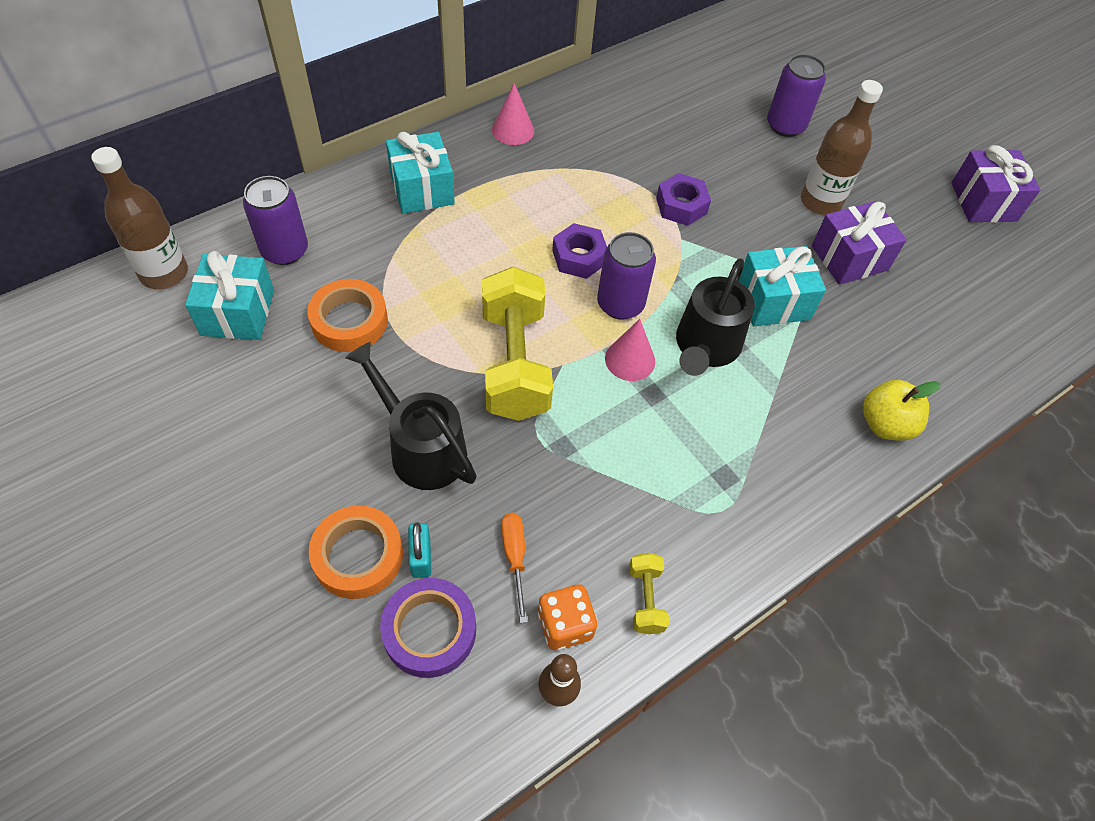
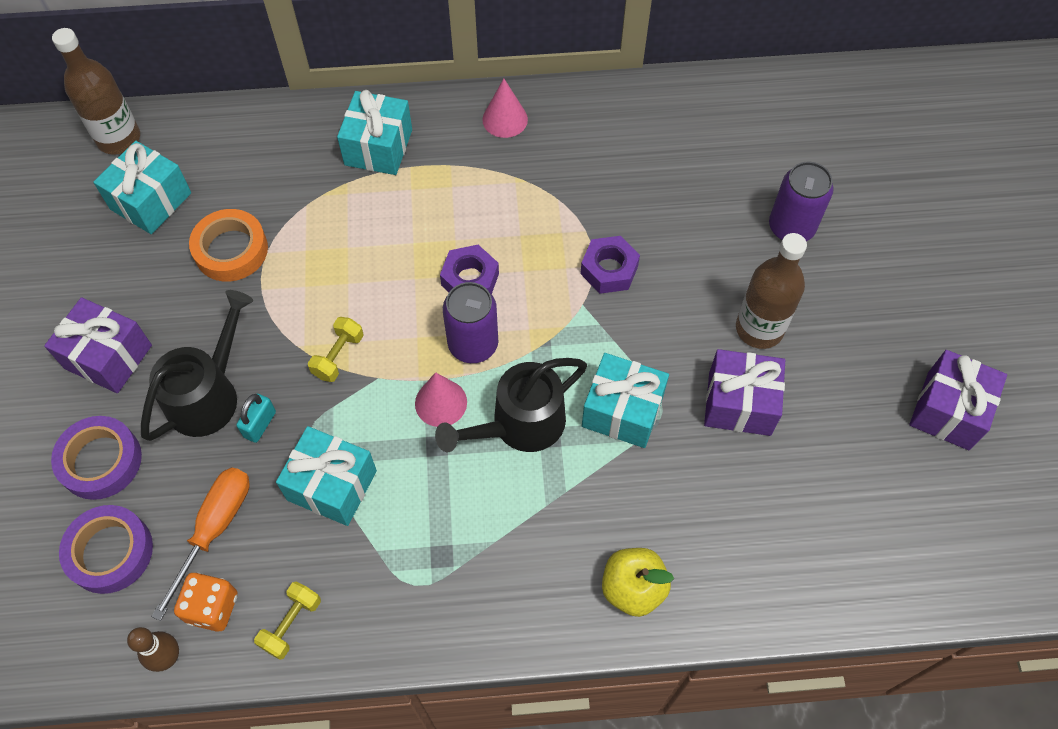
camera: 35 degrees right, 5 degrees up
(285, 250) = (224, 159): purple can -> none
(296, 462) = (108, 357): none -> purple gift
(358, 556) = (100, 461): orange tape -> purple tape
(421, 447) = (209, 394): black watering can -> black watering can turned 45 degrees clockwise
(421, 557) = (145, 488): turquoise padlock -> turquoise padlock (260, 424)
(515, 363) = (338, 356): yellow dumbbell -> yellow dumbbell, size x0.44
(515, 557) = (215, 529): orange screwdriver -> orange screwdriver, size x1.52
(591, 468) = (332, 485): none -> turquoise gift

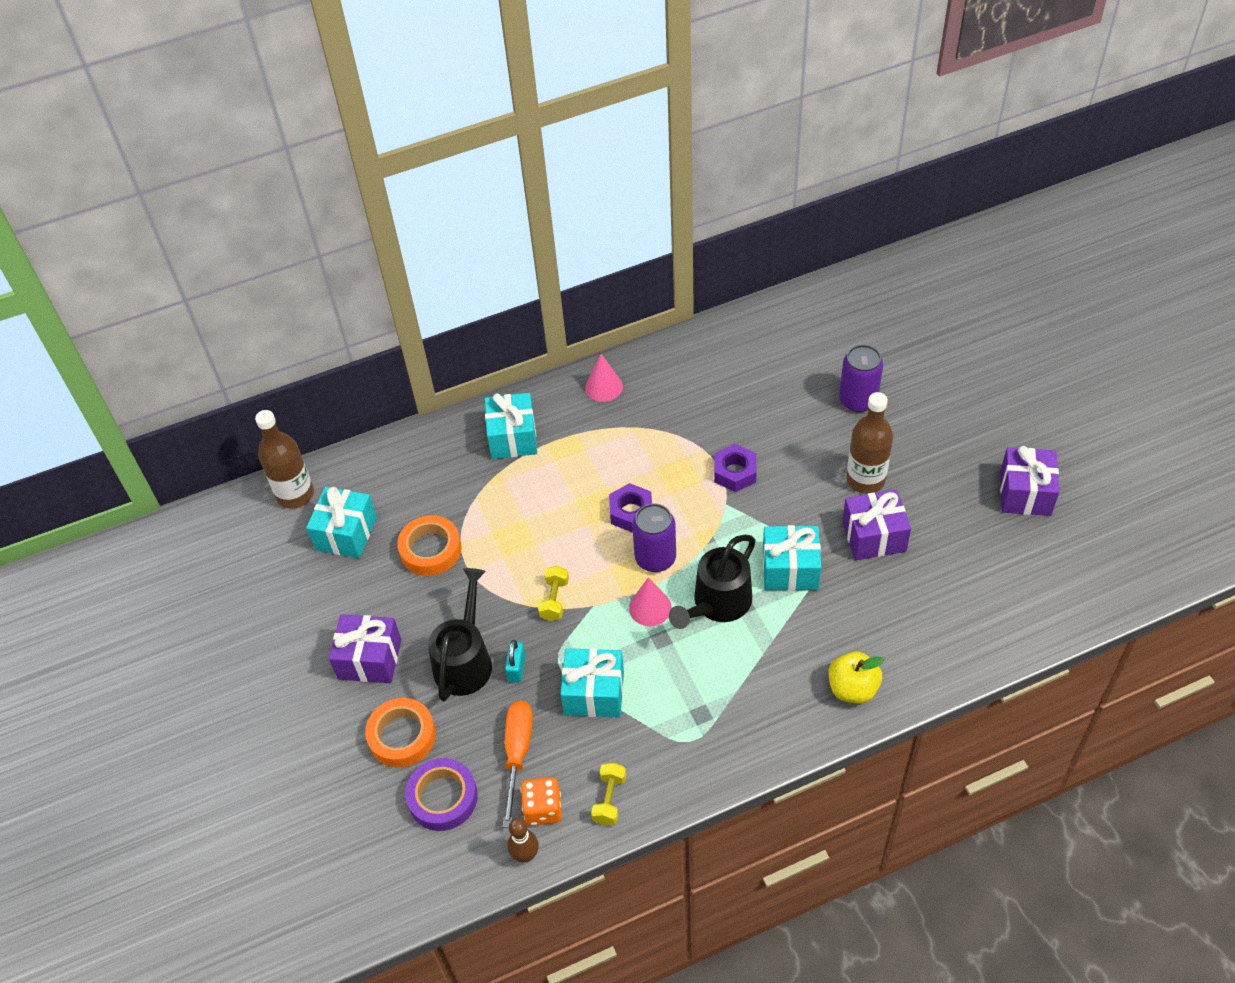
camera: 15 degrees left, 10 degrees down
(100, 461) = (402, 736): purple tape -> orange tape

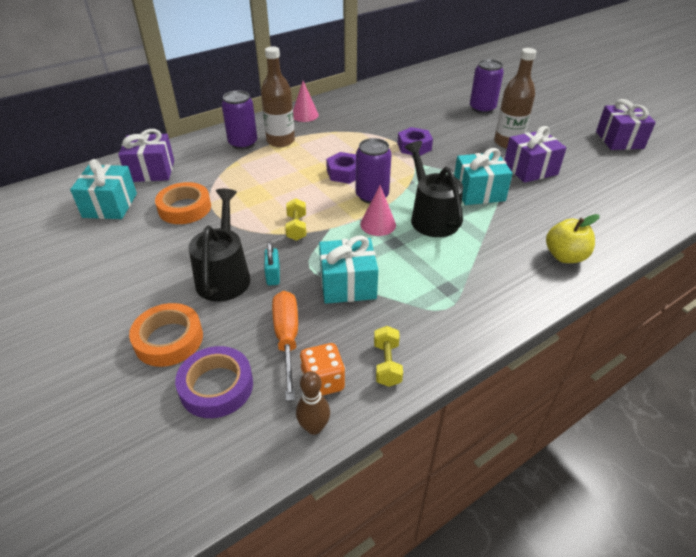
camera: 15 degrees left, 10 degrees down
(295, 494) = (65, 187): brown bottle -> brown bottle (280, 141)
(370, 659) = (133, 284): purple gift -> purple gift (151, 171)
(513, 437) = (243, 143): turquoise gift -> purple can
(717, 604) = (431, 217): black watering can -> black watering can turned 135 degrees clockwise

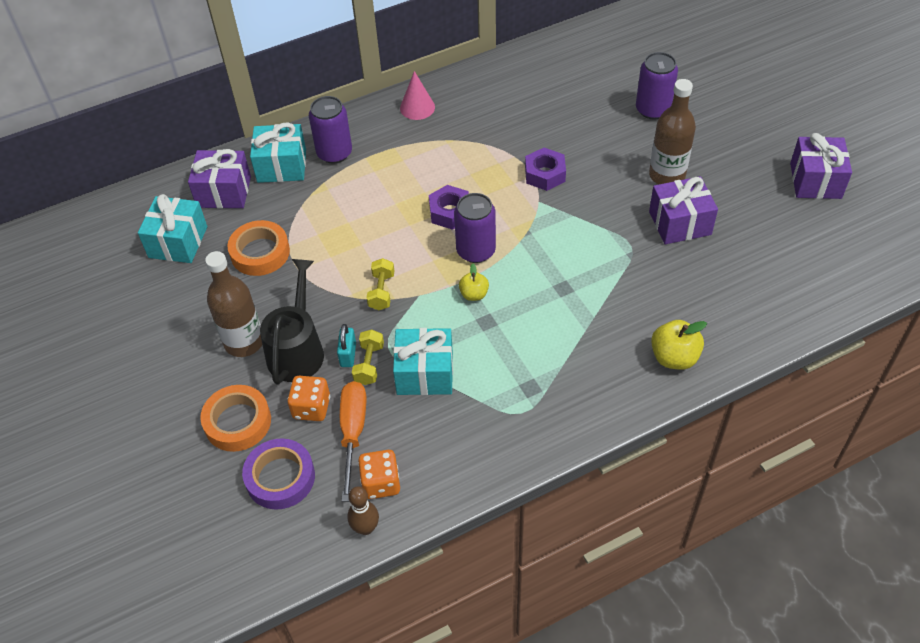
camera: 10 degrees right, 10 degrees up
(243, 321) = (311, 408): none -> orange dice
(280, 141) = (380, 152): brown bottle -> brown bottle (244, 342)
(378, 224) = (474, 294): pink cone -> yellow apple
(387, 364) = (446, 471): yellow dumbbell -> yellow dumbbell (369, 364)
(431, 217) = (538, 288): black watering can -> none
(478, 192) = (604, 255): turquoise gift -> turquoise gift (282, 166)

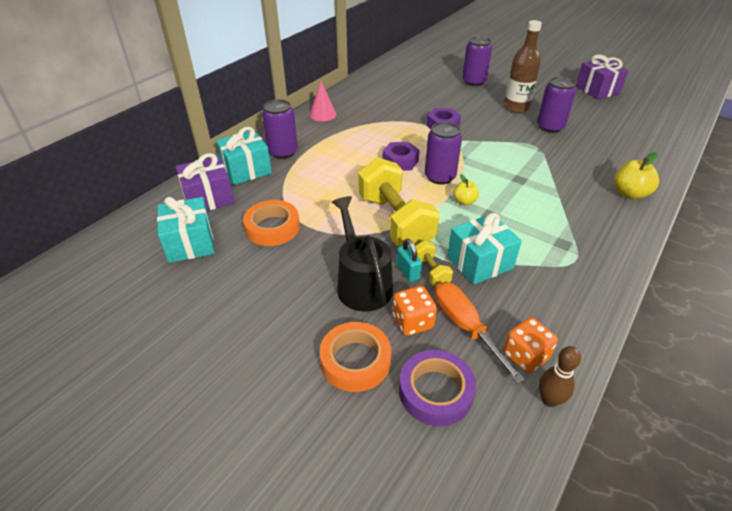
camera: 30 degrees left, 10 degrees down
(244, 342) = (309, 295): brown bottle -> none
(381, 292) = (395, 221): yellow dumbbell -> yellow dumbbell, size x2.25
(680, 223) = (550, 127): purple gift -> purple can

